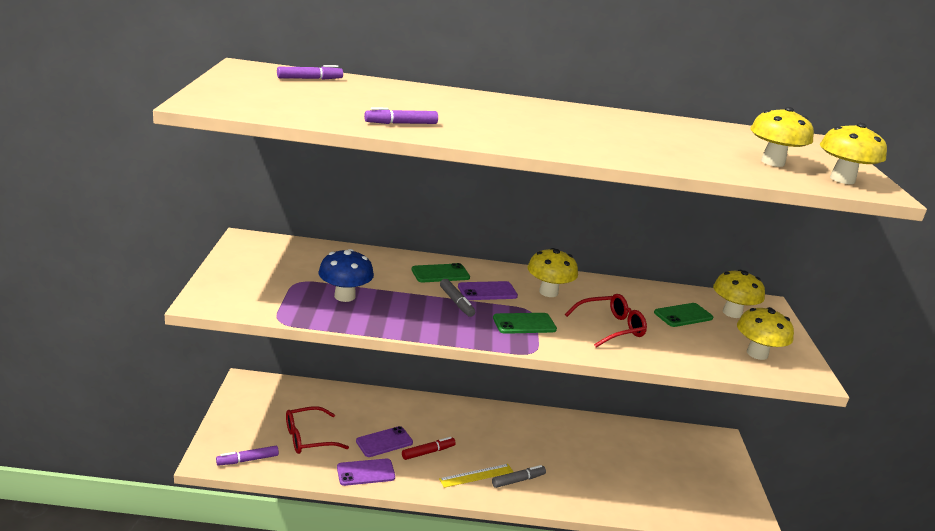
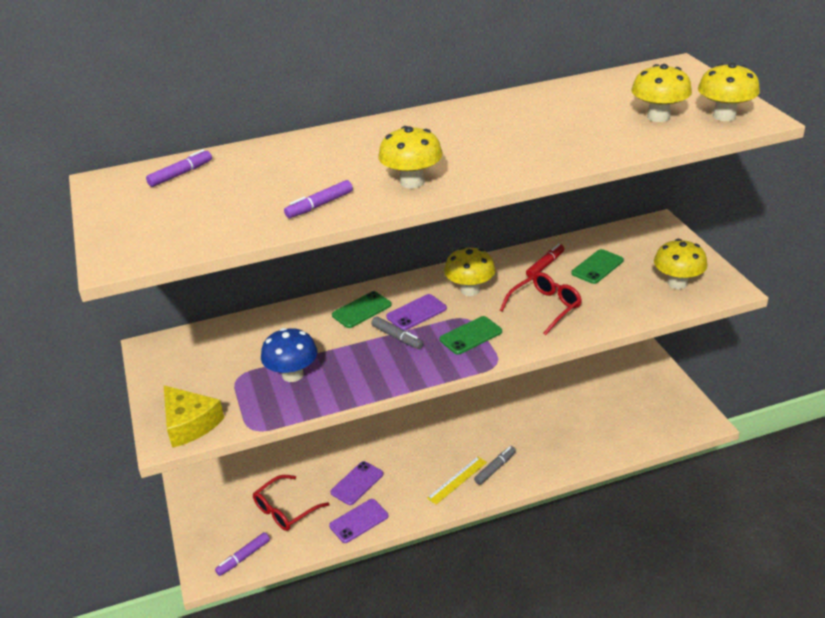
camera: 15 degrees left, 10 degrees up
(231, 298) = (189, 424): none -> yellow cheese
(428, 452) = (402, 476): red marker -> red marker (545, 265)
(732, 313) = (635, 246): yellow mushroom -> yellow mushroom (412, 182)

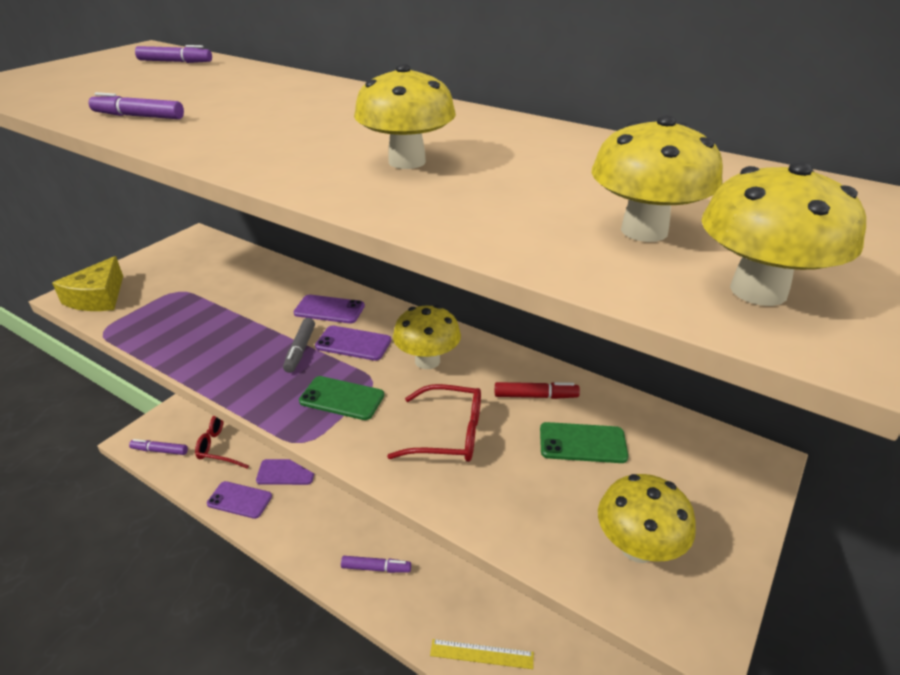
camera: 50 degrees right, 0 degrees up
(292, 375) = (197, 316): blue mushroom -> none
(362, 310) = (329, 310): green phone -> purple phone
(412, 182) = (230, 138): yellow mushroom -> yellow mushroom (407, 161)
(457, 480) = (338, 544): yellow ruler -> yellow ruler (481, 654)
(495, 468) = (376, 568): grey marker -> purple marker

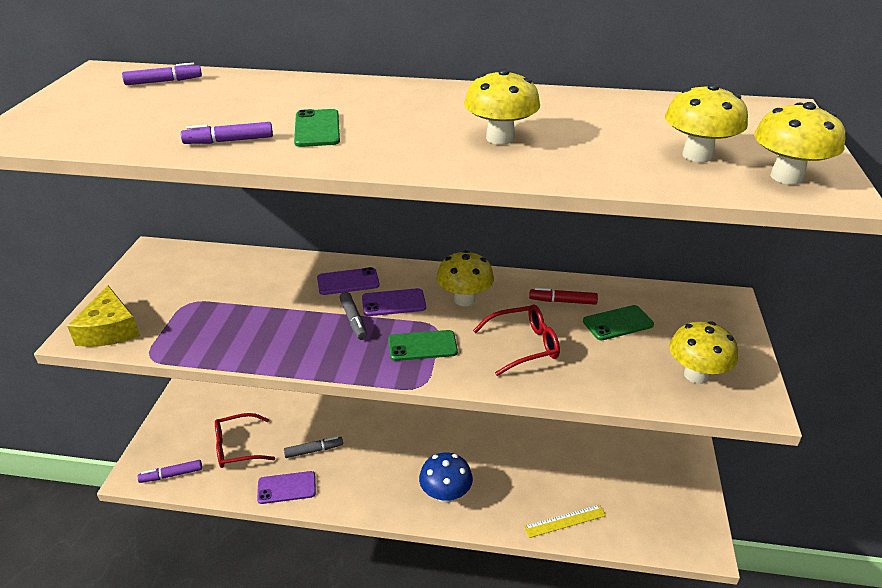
camera: 25 degrees left, 0 degrees up
(234, 119) = (317, 129): none -> green phone
(286, 472) = (313, 450): purple phone -> grey marker
(376, 568) = (445, 494): purple marker -> blue mushroom
(535, 396) = (563, 301): red marker -> red marker turned 150 degrees counterclockwise

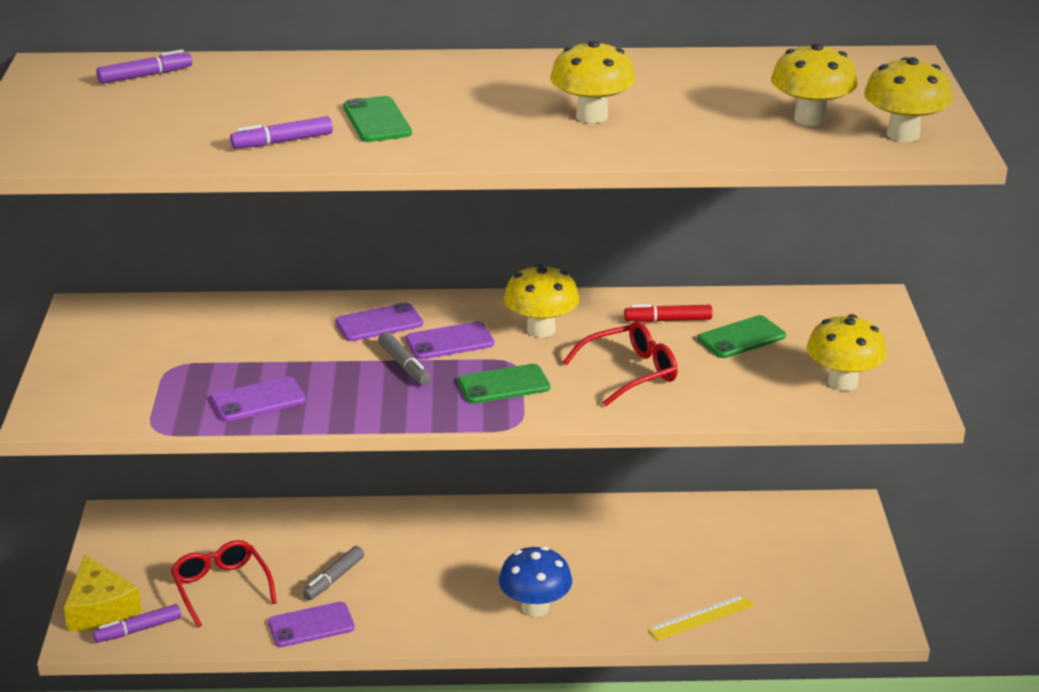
camera: 10 degrees left, 5 degrees down
(109, 330) = (83, 406): yellow cheese -> yellow cheese (100, 608)
(235, 339) = (258, 400): none -> purple phone
(237, 447) = (221, 587): red glasses -> red glasses turned 90 degrees clockwise
(313, 450) = (334, 579): grey marker -> grey marker turned 150 degrees clockwise

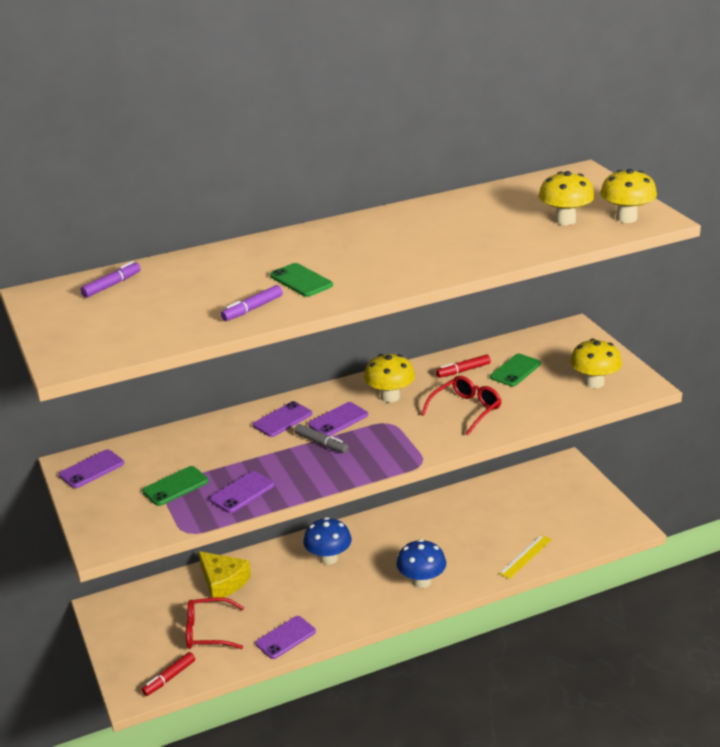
camera: 20 degrees left, 0 degrees up
(100, 608) = (132, 672): yellow cheese -> yellow cheese (223, 582)
(103, 323) = (91, 469): none -> purple phone
(138, 630) = (169, 678): purple marker -> red marker
(221, 587) = (208, 631): red glasses -> red glasses turned 45 degrees counterclockwise
(334, 579) = (280, 602): grey marker -> none
(433, 541) = (328, 558): none -> blue mushroom
(503, 385) = (394, 439): green phone -> green phone (175, 486)
(592, 116) = (434, 247): yellow mushroom -> none

